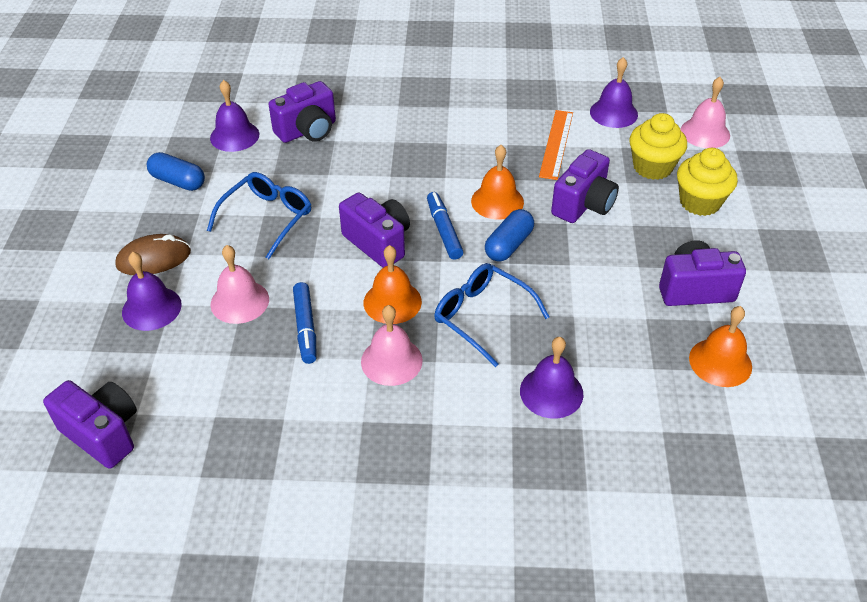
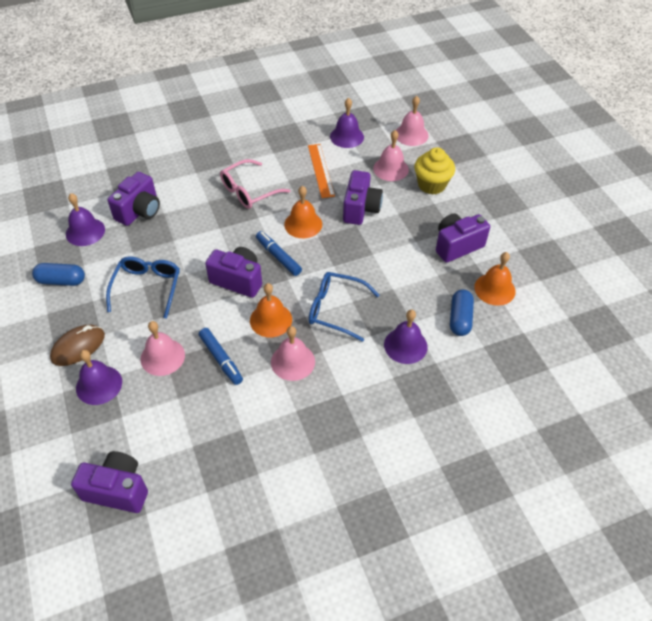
camera: 25 degrees left, 5 degrees up
(451, 144) = (249, 191): none -> pink glasses
(509, 245) = (327, 253): blue capsule -> blue capsule (460, 318)
(652, 167) = (390, 169): yellow cupcake -> pink bell

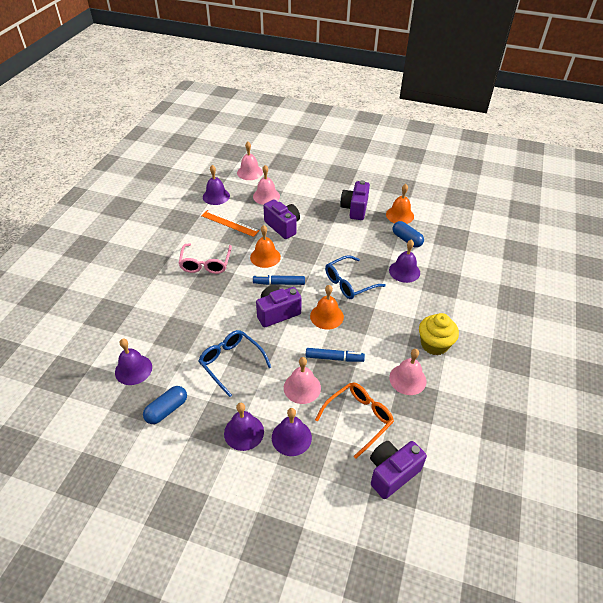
camera: 50 degrees left, 5 degrees down
(78, 347) = (244, 432): brown mouse -> purple bell
(139, 211) = (152, 328): purple camera -> none
(161, 424) = (358, 418): none -> orange glasses
(293, 361) = (369, 325): pink bell -> pink bell (407, 379)
(431, 185) = (299, 189): yellow cupcake -> yellow cupcake (434, 344)

